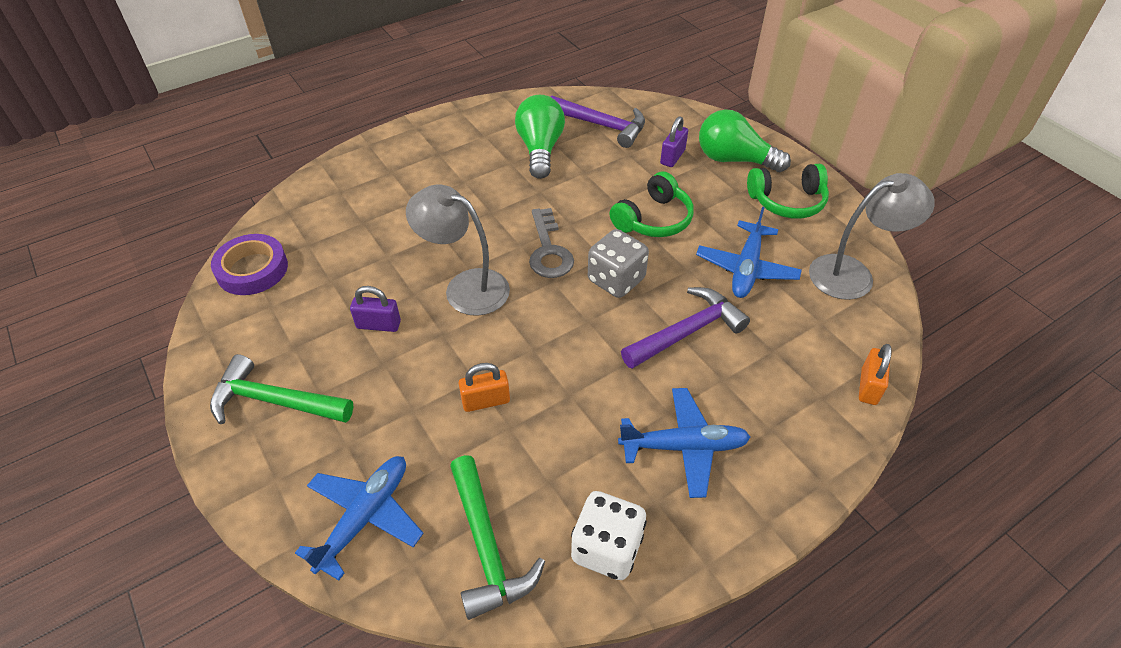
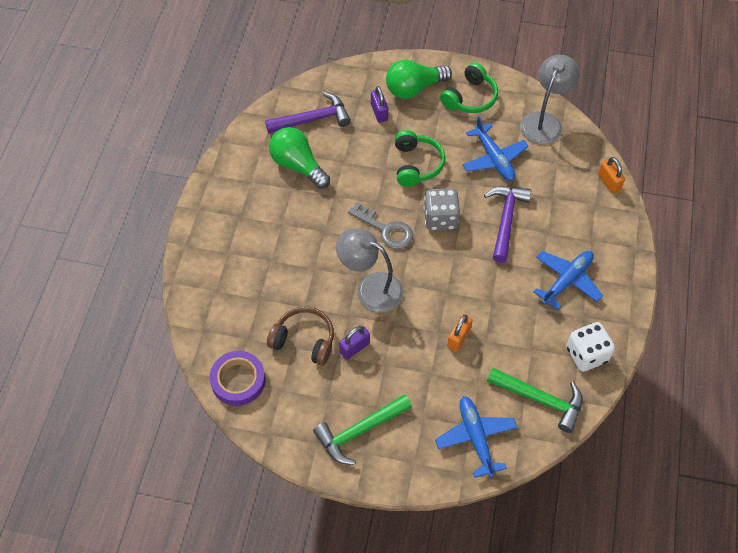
camera: 45 degrees left, 10 degrees up
(347, 282) = (304, 340): none -> brown headphones
(465, 287) = (370, 288): grey lamp -> grey lamp turned 45 degrees clockwise

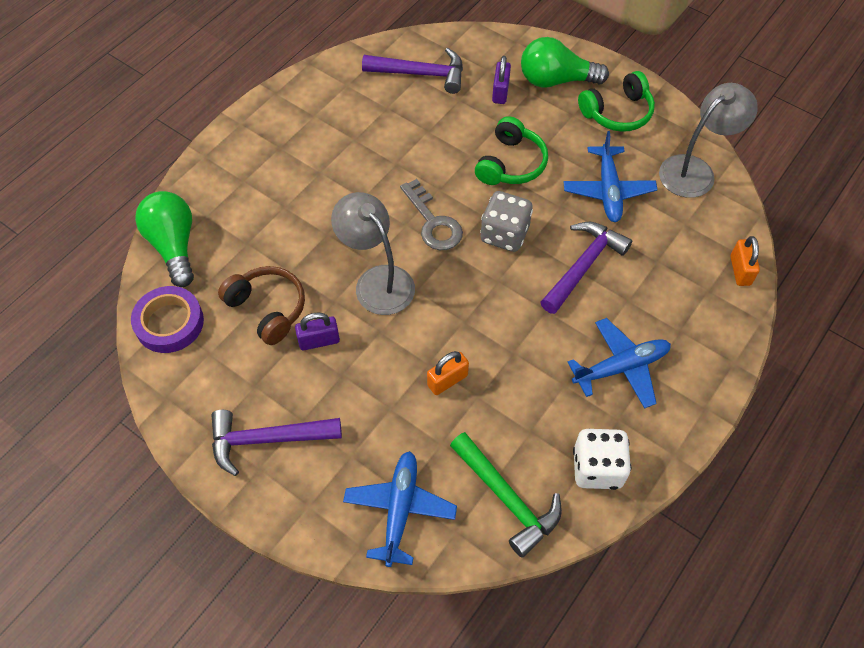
camera: 25 degrees right, 0 degrees up
(298, 165) = (375, 116): green light bulb -> green light bulb (174, 245)
(359, 431) = (267, 439): green hammer -> purple hammer

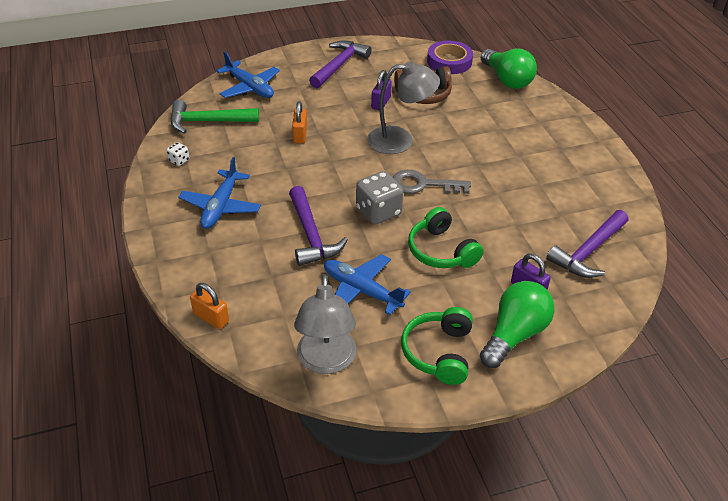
camera: 125 degrees right, 15 degrees down
(174, 245) = (507, 80): green light bulb -> green light bulb turned 45 degrees clockwise
(597, 468) = (179, 160): white dice -> white dice, size x0.48

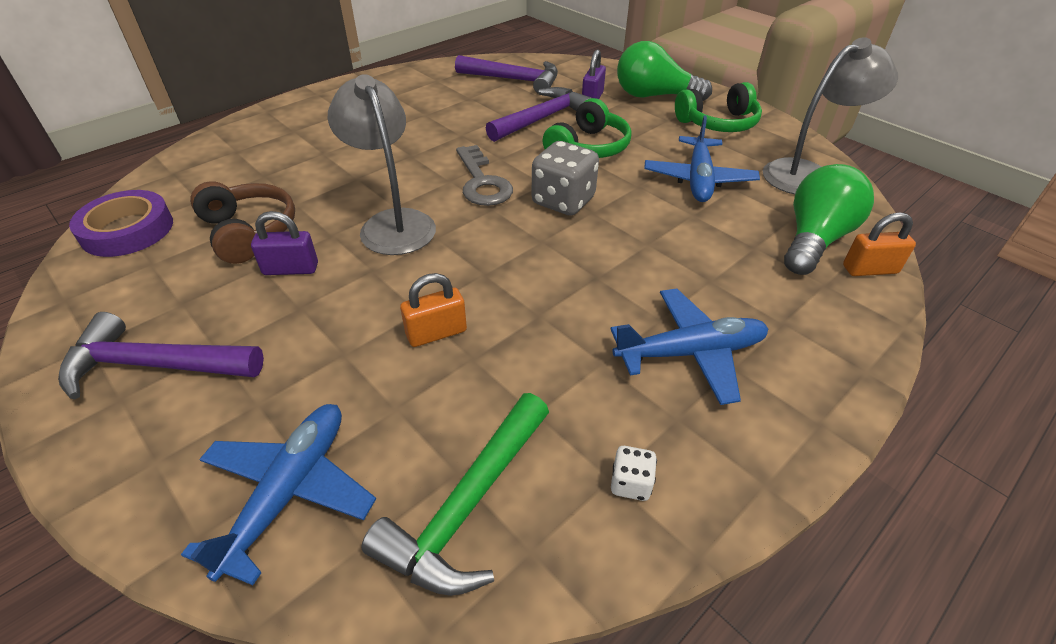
camera: 115 degrees left, 0 degrees up
(208, 121) = (467, 505): green hammer -> green hammer turned 60 degrees clockwise
(211, 318) = (870, 269): orange padlock -> orange padlock turned 75 degrees clockwise
(311, 235) = (655, 240): purple hammer -> purple hammer (542, 119)
(507, 80) = (184, 168): green light bulb -> green light bulb (814, 239)

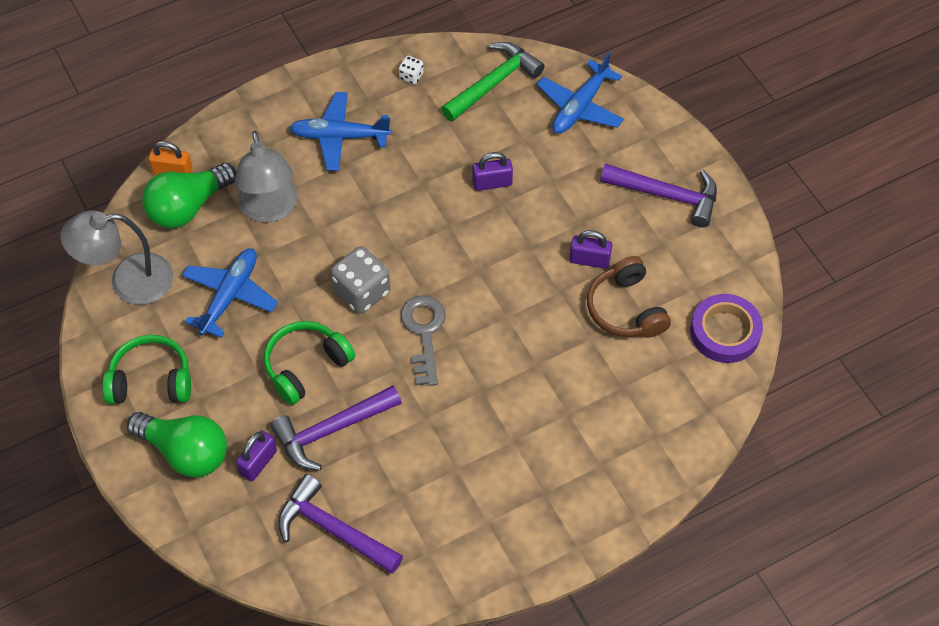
camera: 165 degrees left, 15 degrees up
(392, 223) = (510, 295): grey lamp -> grey lamp (270, 209)
(436, 333) = (492, 183): orange padlock -> purple padlock

